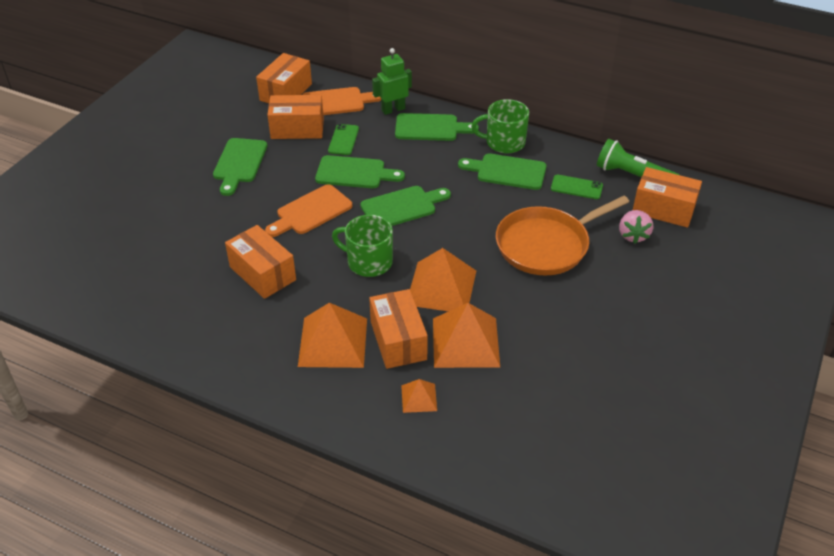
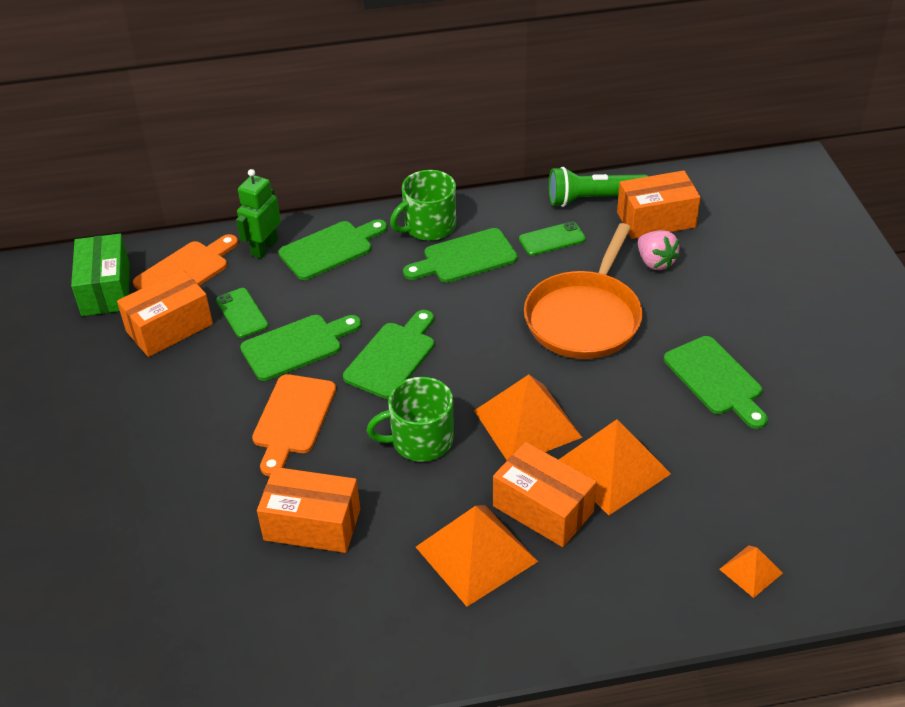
camera: 35 degrees left, 0 degrees up
(239, 163) = (139, 408): green cutting board -> green cutting board (716, 380)
(286, 92) = (106, 289): orange box -> green box
(419, 398) = (627, 557): orange pyramid -> orange pyramid (751, 571)

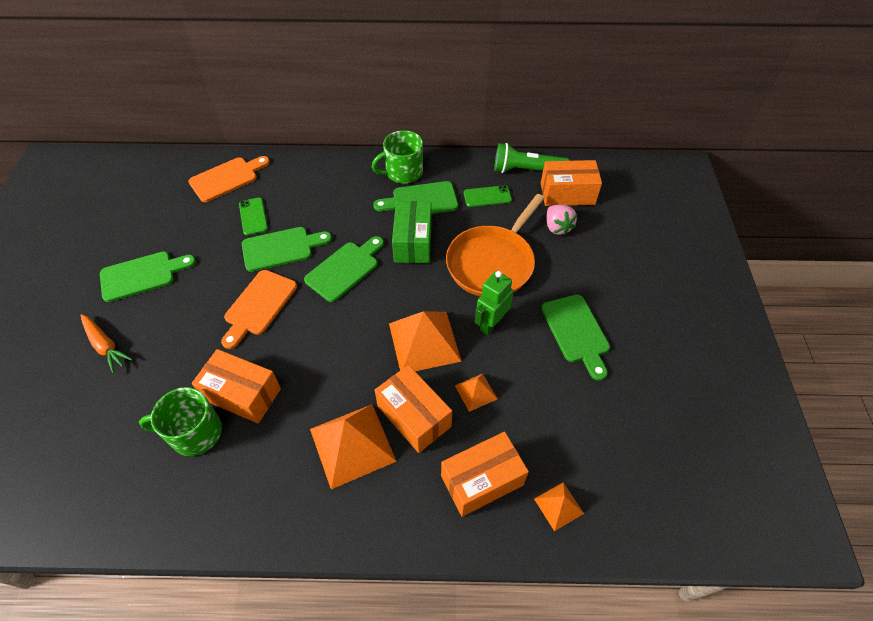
camera: 10 degrees right, 10 degrees up
(101, 502) = (105, 346): none -> orange carrot
(106, 289) = (170, 183): green box -> green box (413, 242)
(169, 328) = (201, 219): orange box -> orange box (482, 480)
(264, 248) = (285, 170): green robot -> green robot (491, 324)
(330, 249) = (330, 178): green cutting board -> green cutting board (142, 275)
(420, 440) = (342, 340): green mug -> green mug (195, 433)
(611, 468) = (475, 392): orange pyramid -> orange pyramid, size x0.50

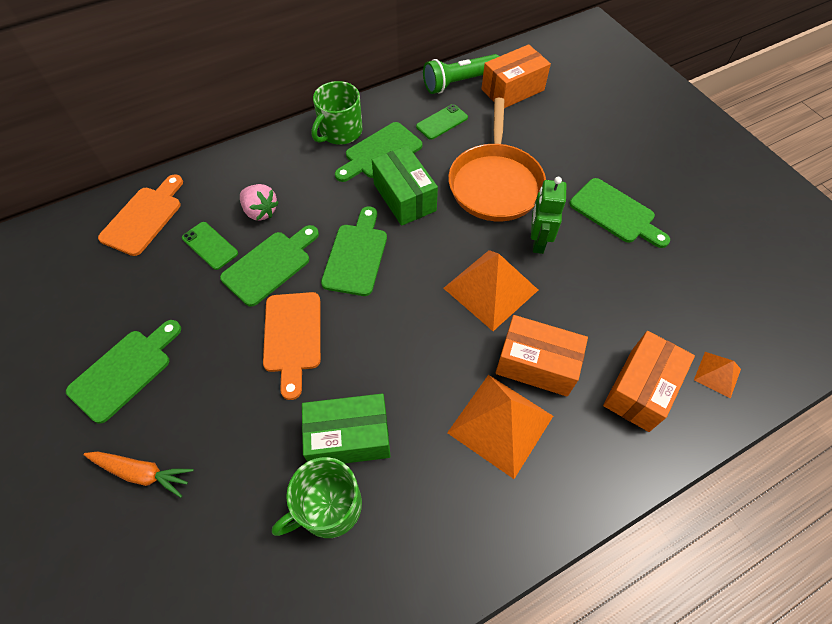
camera: 30 degrees left, 5 degrees up
(242, 394) = (349, 437): orange box -> green box
(475, 392) = (573, 311): orange pyramid -> none
(557, 227) = (527, 125): pink strawberry -> pink strawberry (260, 211)

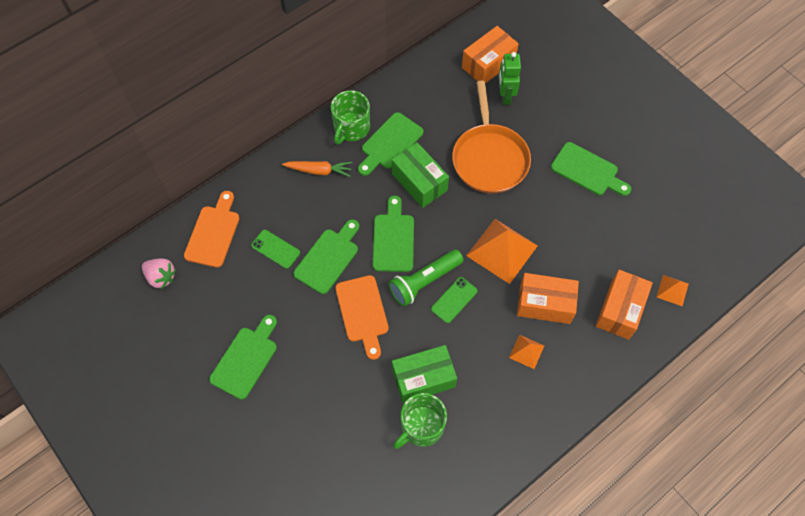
camera: 10 degrees left, 5 degrees up
(142, 473) = (286, 427): orange carrot -> orange carrot (319, 171)
(260, 211) = (306, 213): pink strawberry -> pink strawberry (161, 277)
(442, 122) = (435, 106): green phone -> green phone (454, 300)
(459, 82) = (441, 63): green flashlight -> green flashlight (424, 282)
(500, 424) = (526, 351): orange pyramid -> orange pyramid, size x0.50
(538, 241) = (531, 205): green robot -> green robot (505, 96)

